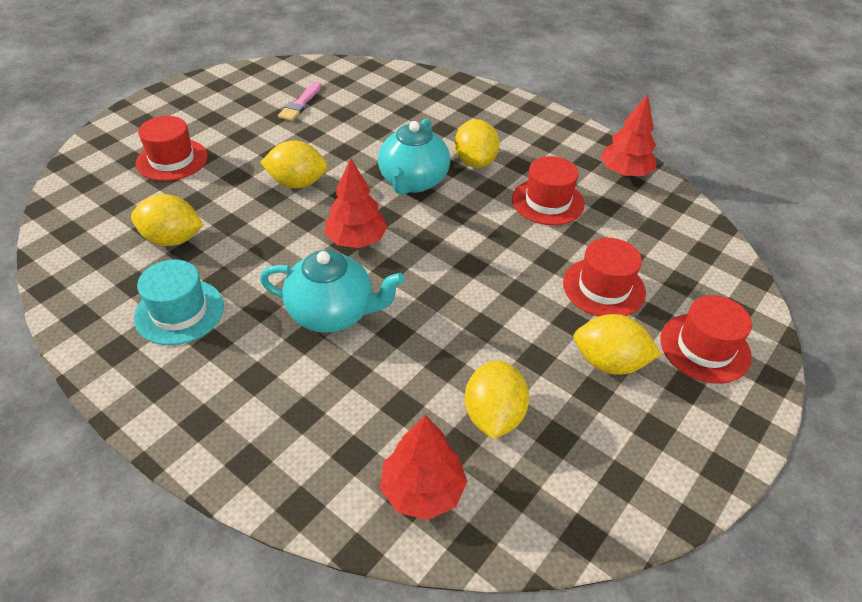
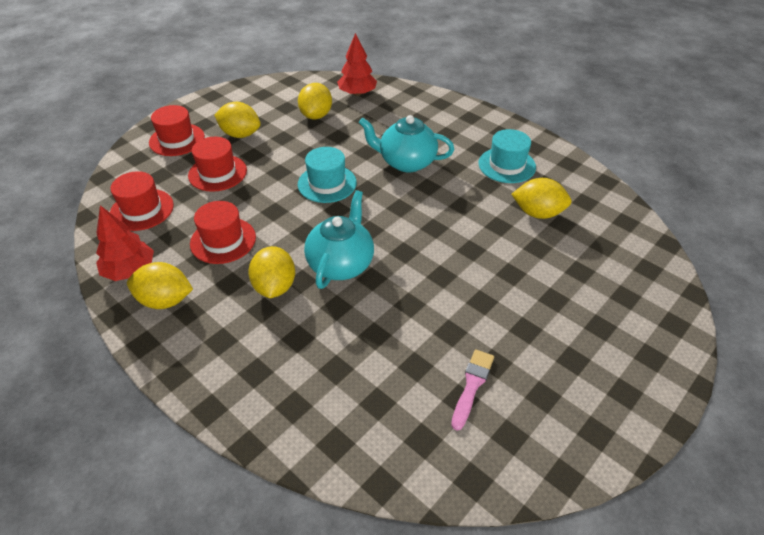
camera: 175 degrees left, 0 degrees up
(172, 160) = (583, 294): red hat -> red hat (142, 209)
(297, 183) = (450, 264): yellow lemon -> yellow lemon (165, 300)
(356, 240) = (392, 210): red tree -> none
(446, 274) = (327, 183): none -> turquoise hat

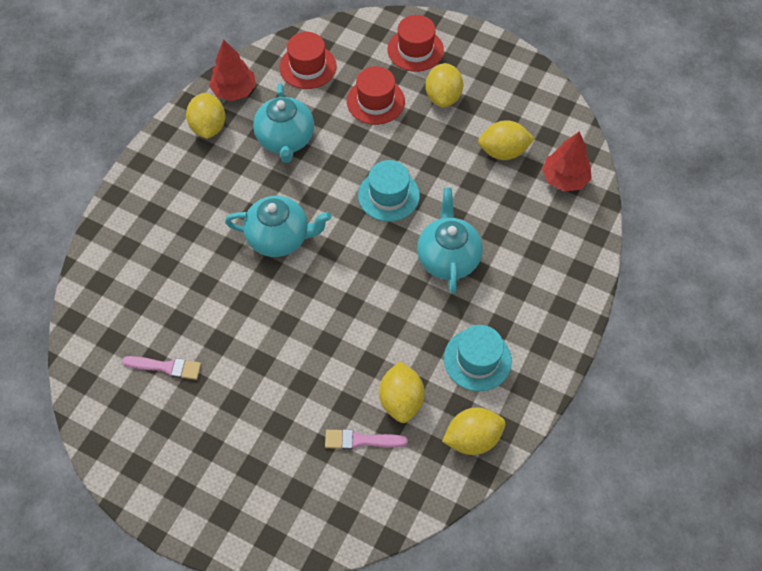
camera: 75 degrees right, 15 degrees up
(223, 240) = (285, 140): red hat -> turquoise teapot
(275, 287) = (240, 196): yellow lemon -> yellow lemon (472, 438)
(574, 244) = (361, 440): none -> pink brush

